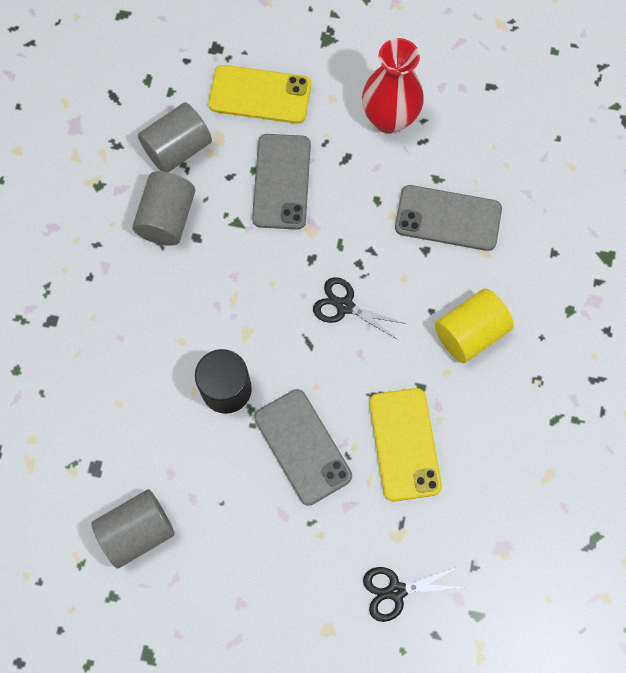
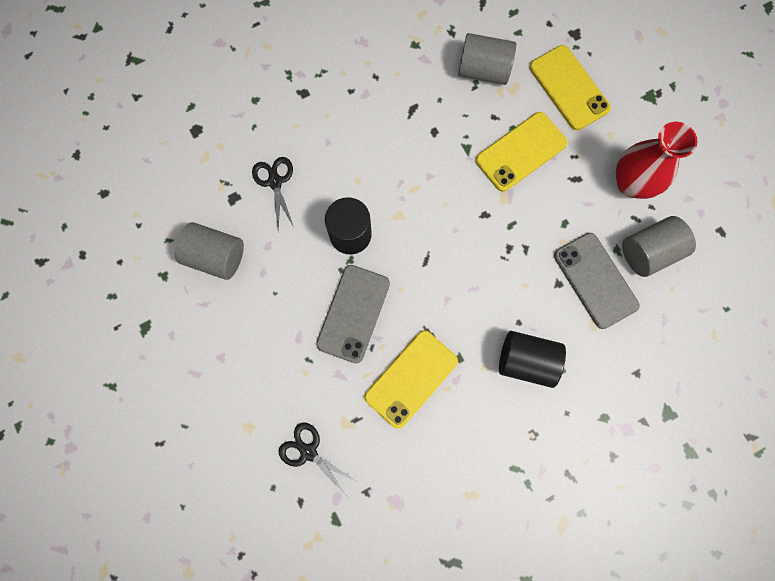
camera: 50 degrees right, 5 degrees up
(167, 218) = (431, 103): grey cylinder -> grey cylinder (649, 252)
(281, 182) = (521, 152): grey phone -> yellow phone
(345, 306) = (471, 263): black scissors -> black scissors (275, 182)
(470, 332) = (526, 361): yellow cylinder -> black cylinder

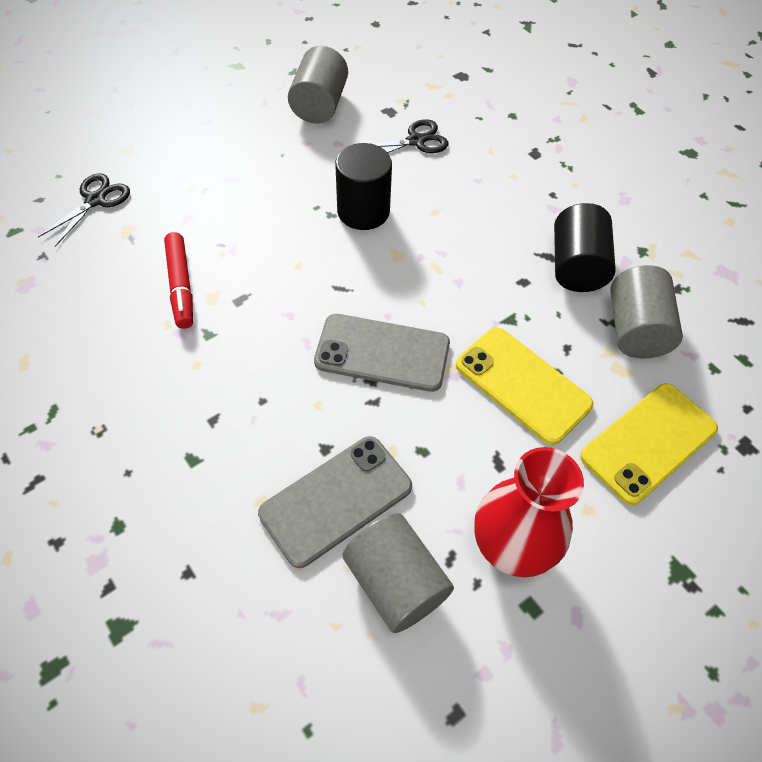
camera: 80 degrees right, 20 degrees down
(353, 313) = (262, 223): grey phone -> grey phone (382, 353)
(411, 379) = (181, 286): yellow phone -> red marker
(526, 361) = (206, 414): black cylinder -> black cylinder (576, 266)

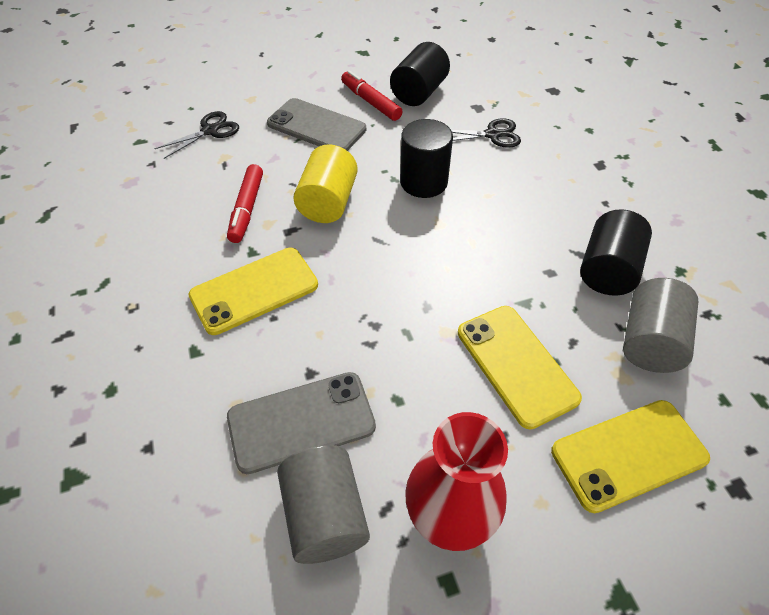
camera: 20 degrees right, 5 degrees down
(229, 376) = (254, 290): none -> yellow phone
(269, 257) = (328, 202): none -> yellow cylinder
(270, 127) = (371, 102): none -> red marker
(319, 105) = (419, 92): grey cylinder -> black cylinder
(382, 353) = (394, 303): grey phone -> grey phone (316, 126)

